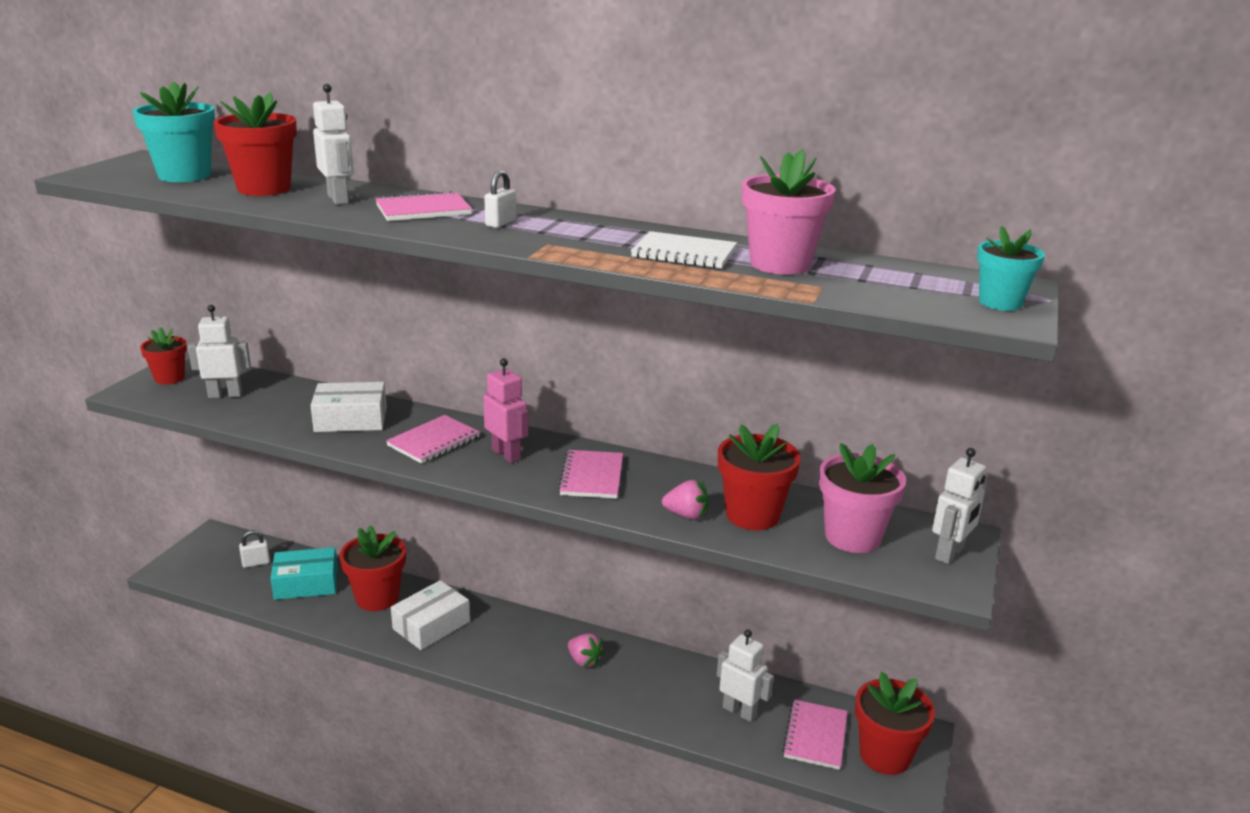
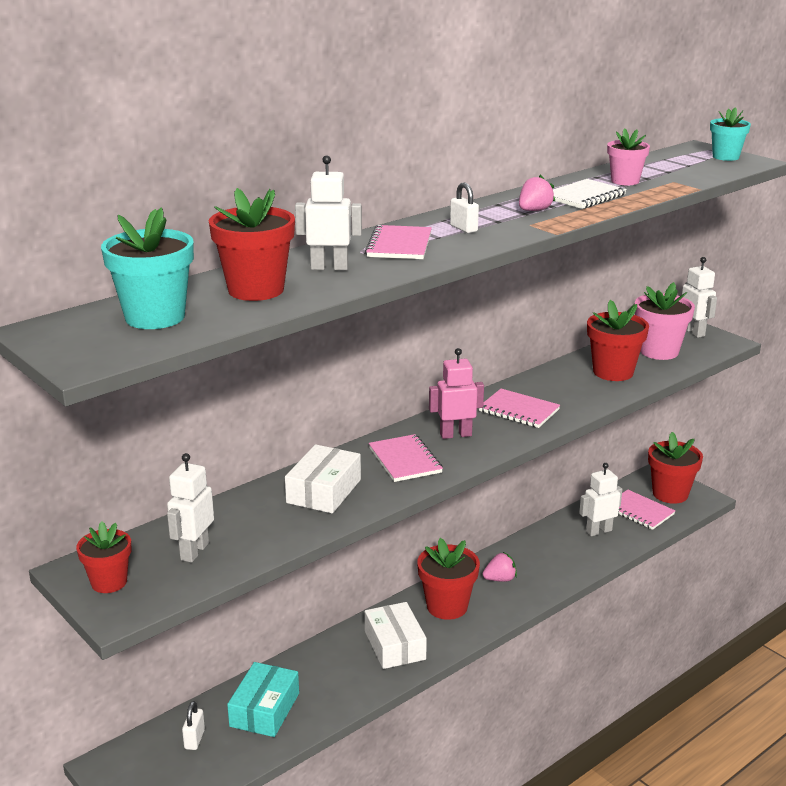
camera: 60 degrees left, 0 degrees up
(377, 598) = (327, 668): red flower pot -> red flower pot (447, 606)
(686, 515) = (598, 392): pink strawberry -> pink strawberry (534, 210)
(780, 264) = (625, 181): pink flower pot -> pink flower pot, size x0.64

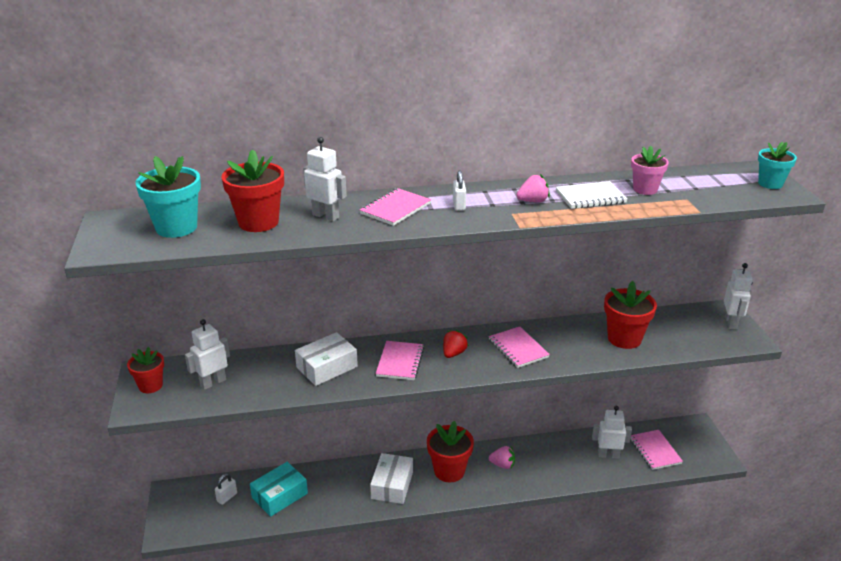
camera: 30 degrees right, 5 degrees up
(455, 435) = (453, 353): pink robot -> red strawberry
(659, 351) = (682, 331): pink flower pot -> none
(670, 494) = (693, 445): red flower pot -> none

